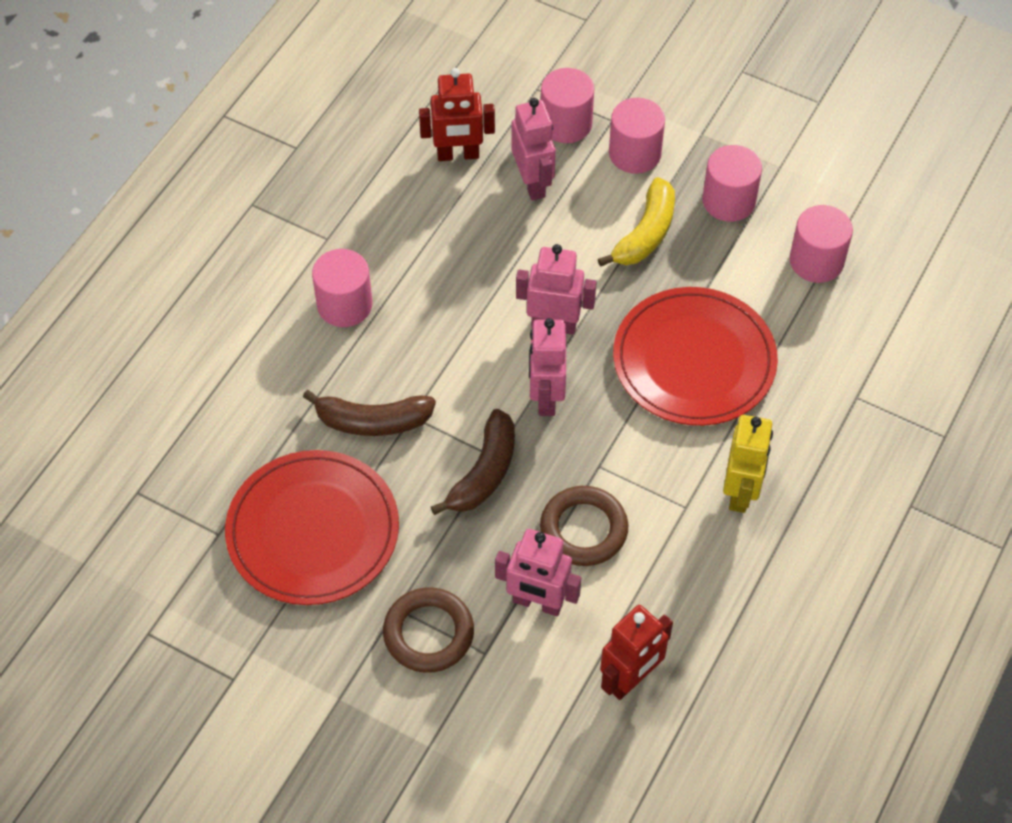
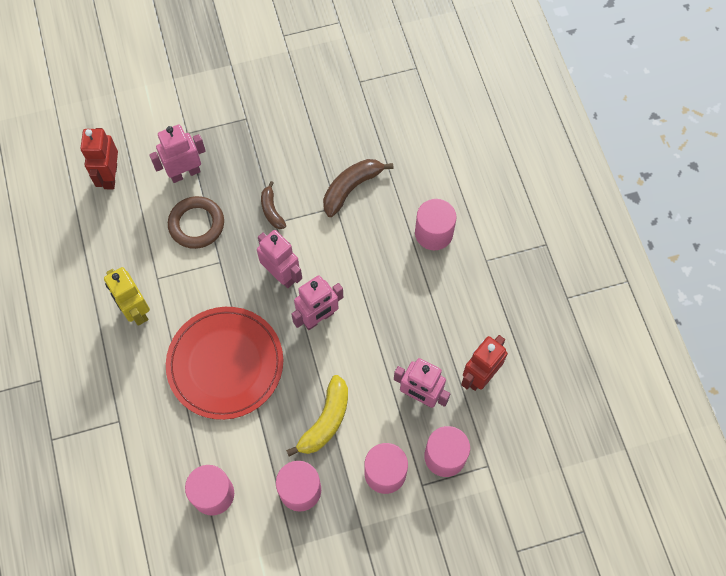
camera: 135 degrees right, 10 degrees up
(313, 531) = (320, 117): red plate -> none
(428, 633) = (220, 120): brown ring -> none
(484, 473) = (271, 210): brown banana -> brown banana, size x0.62
(645, 234) = (325, 421): yellow banana -> yellow banana turned 135 degrees counterclockwise

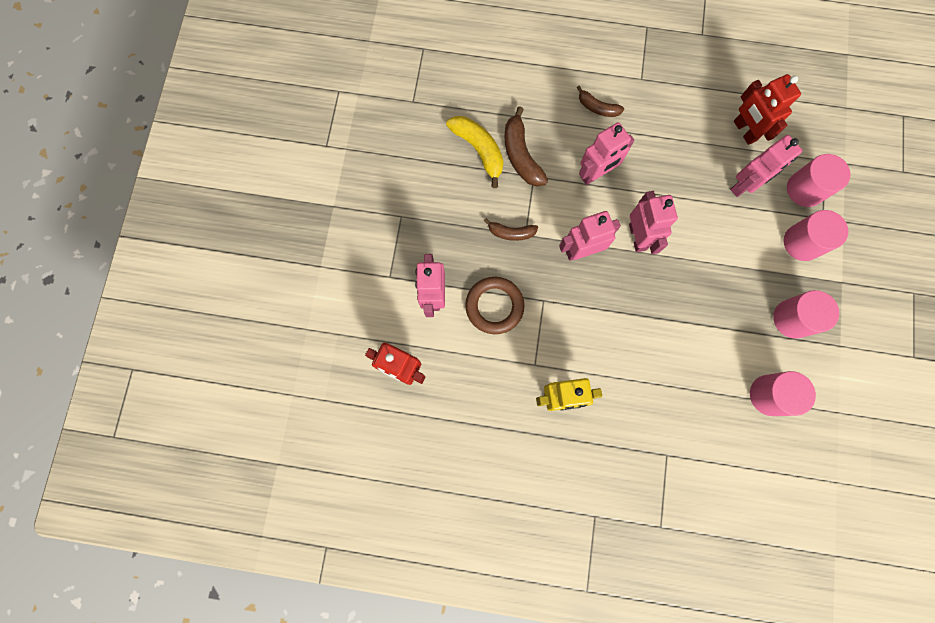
camera: 65 degrees left, 10 degrees up
(225, 364) = (649, 335): red plate -> none
(325, 421) = (737, 271): yellow banana -> yellow banana (479, 150)
(364, 258) = (595, 174): none -> pink robot
(433, 233) = (597, 107): pink cylinder -> brown banana

